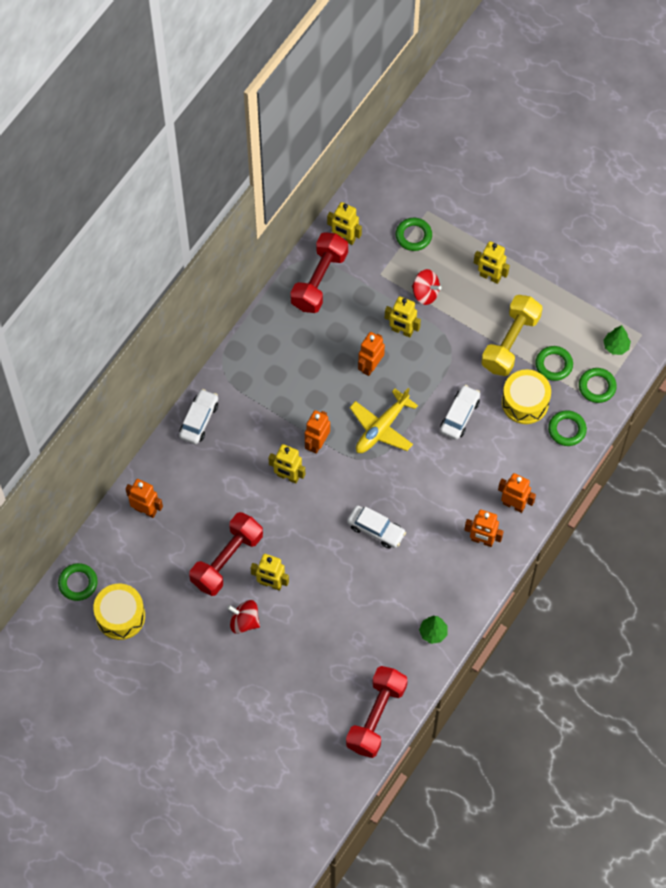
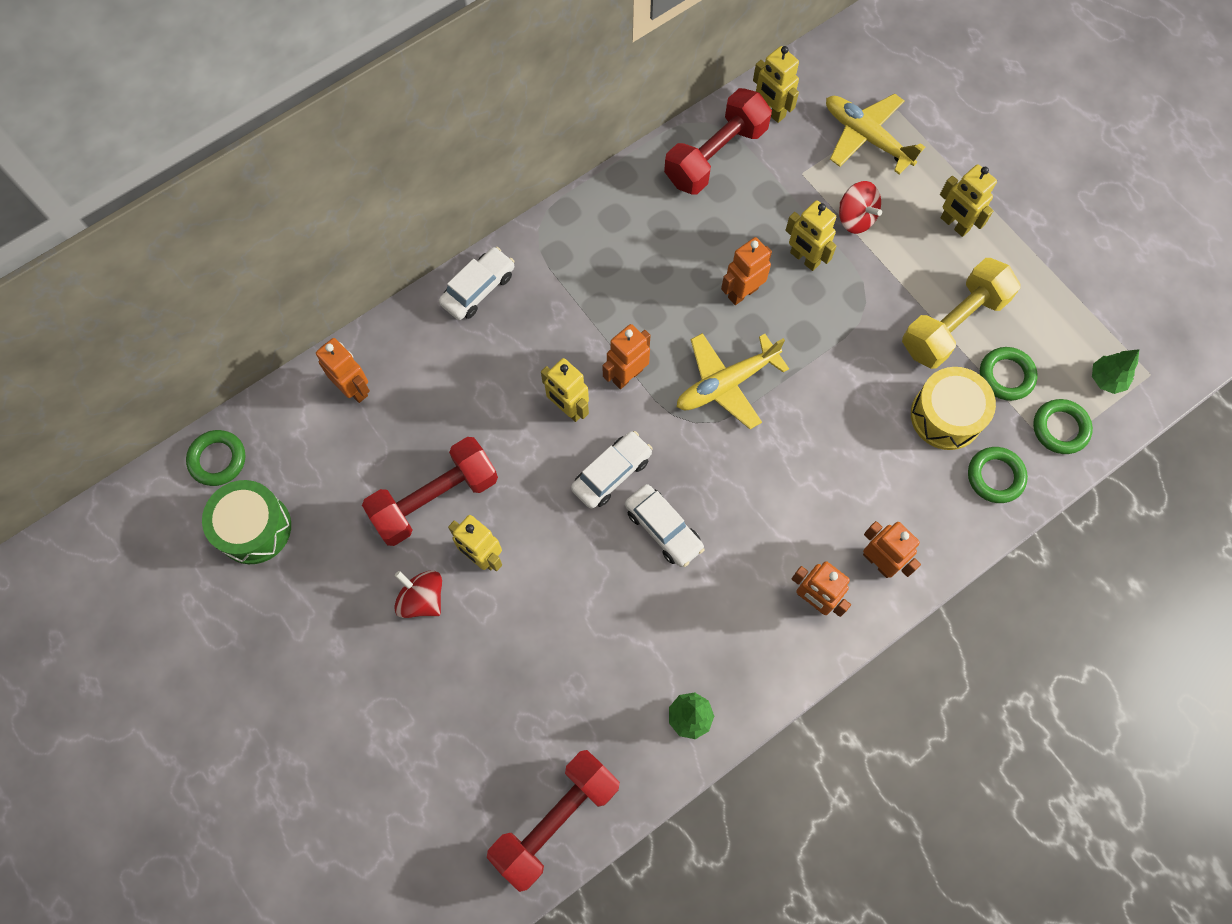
camera: 20 degrees right, 5 degrees up
(120, 616) = (254, 528): yellow drum -> green drum
(413, 236) = (866, 137): green ring -> yellow plane
(459, 416) = (844, 403): white car -> white car (611, 473)

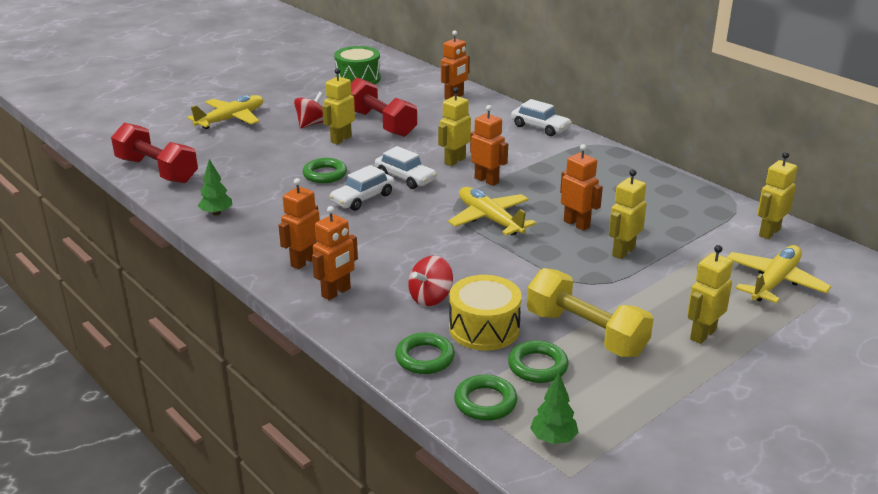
camera: 85 degrees right, 40 degrees down
(218, 459) = (400, 67): green ring -> green ring (325, 174)
(386, 725) = (231, 119): none -> yellow plane
(715, 155) = (705, 208): red dumbbell -> none
(855, 218) = (679, 277): red spinning top -> red spinning top (430, 298)

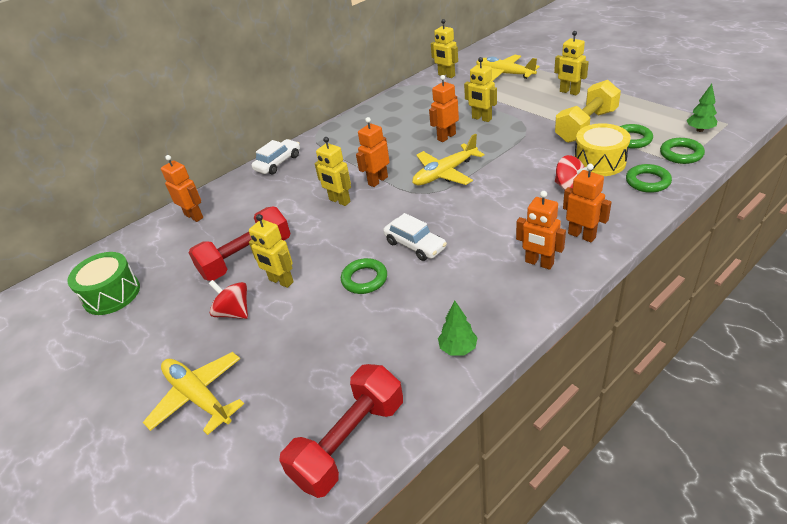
camera: 85 degrees left, 10 degrees up
(405, 178) = (373, 225): white car -> none

